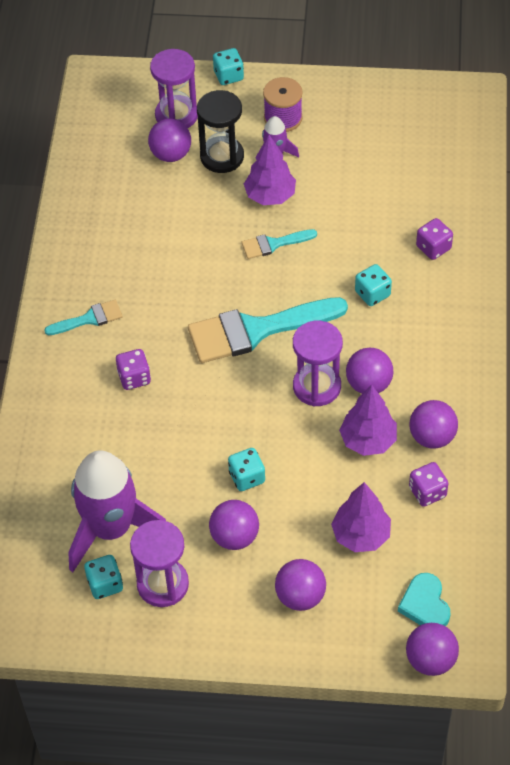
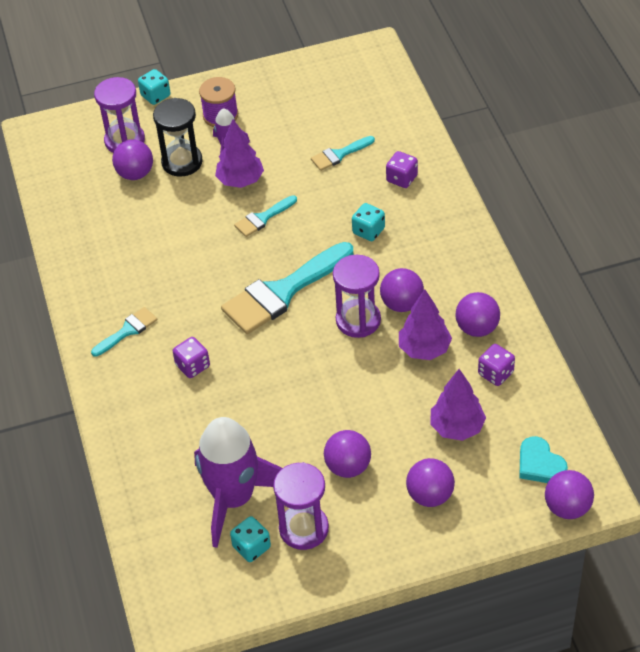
camera: 20 degrees left, 5 degrees down
(247, 477) = (334, 414): turquoise dice -> none
(382, 200) = (339, 154): none -> turquoise brush

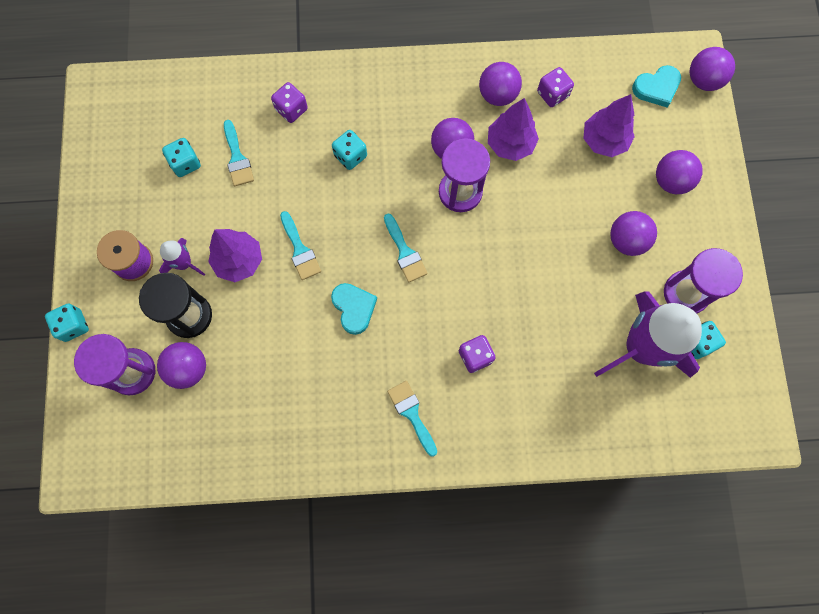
camera: 80 degrees left, 25 degrees up
(217, 268) = (354, 308): none -> turquoise heart
(282, 292) = (405, 252): turquoise brush -> turquoise brush, size x0.49
(322, 123) = (185, 163): none -> turquoise dice

